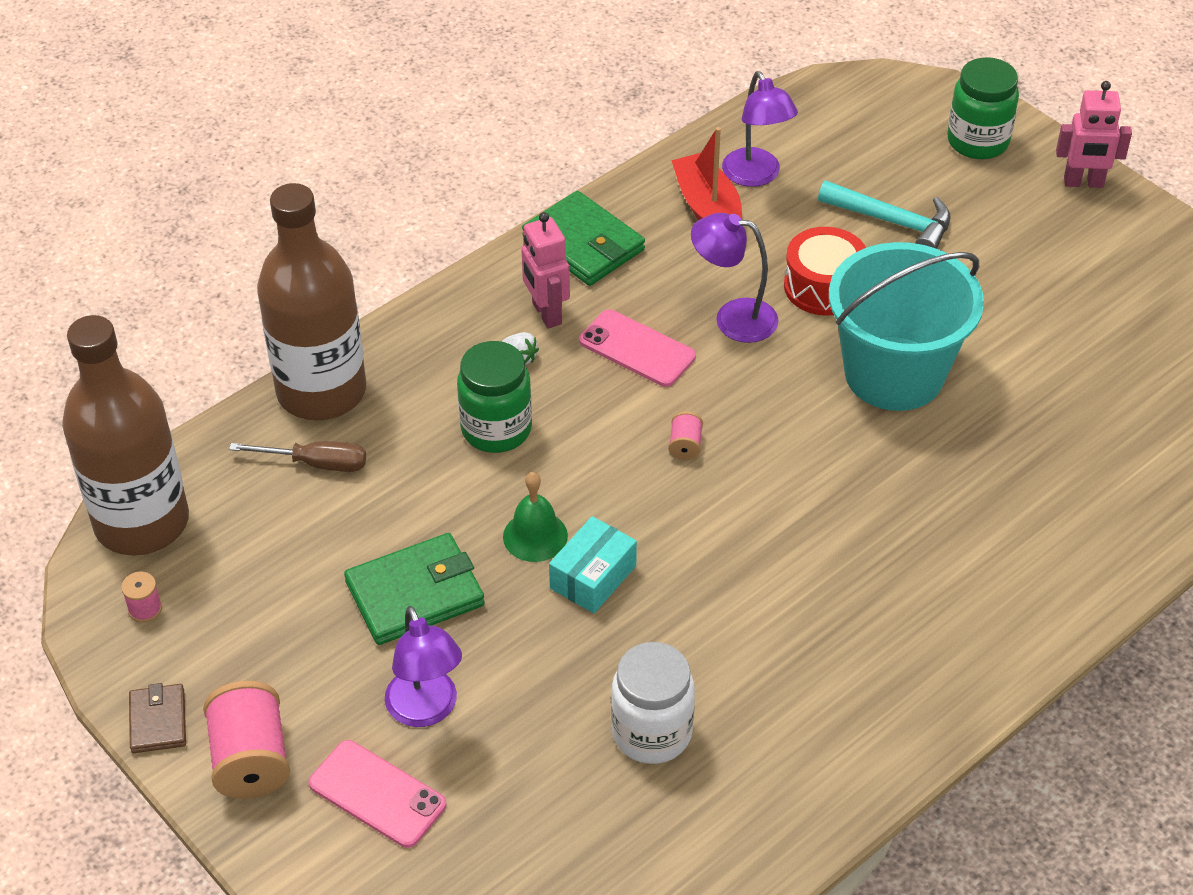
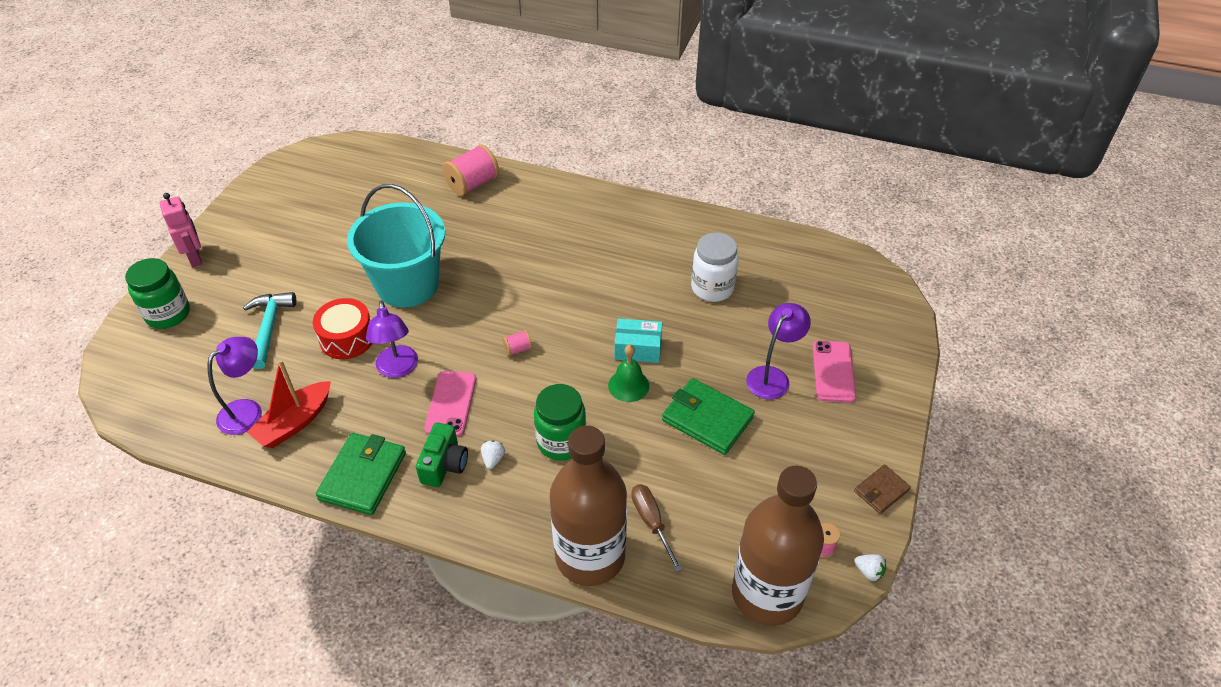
camera: 120 degrees left, 0 degrees up
(78, 635) = (869, 572): none -> white strawberry
(251, 760) = (863, 433): pink spool -> pink spool (473, 184)
(546, 314) = (444, 465): pink robot -> green camera

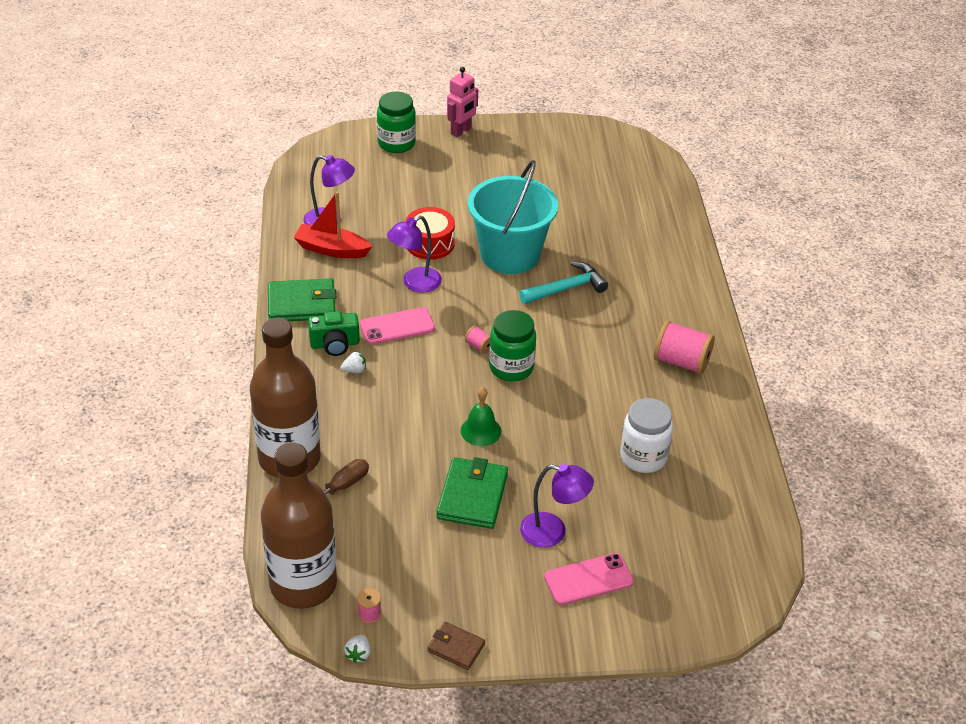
camera: 65 degrees right, 5 degrees down
(269, 327) = (415, 198): turquoise hammer -> turquoise hammer (567, 288)
(473, 184) = (664, 249): pink spool -> pink spool (681, 362)
(561, 442) = (394, 406): green jar -> green jar (511, 368)
(638, 349) = (528, 424): turquoise box -> none

